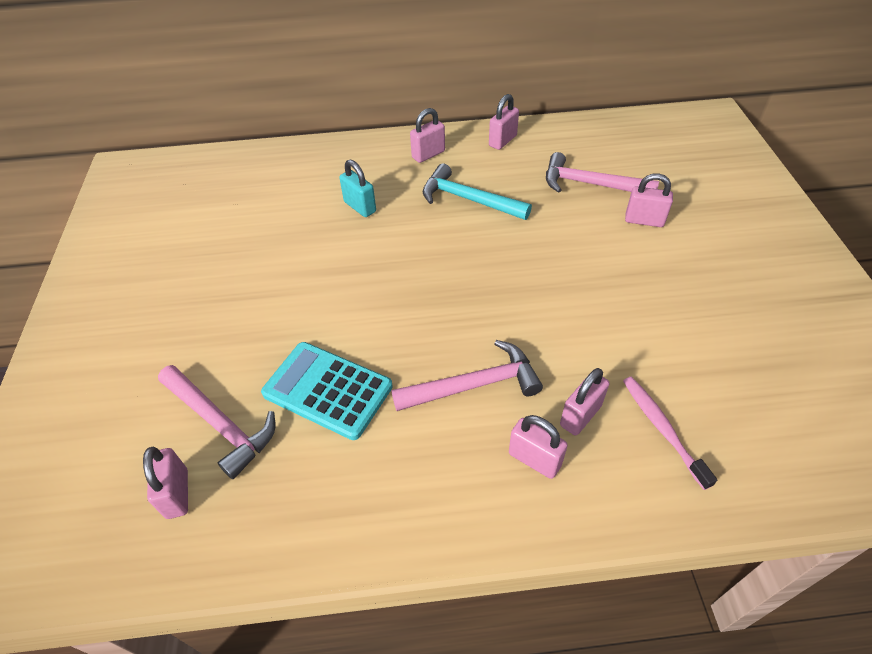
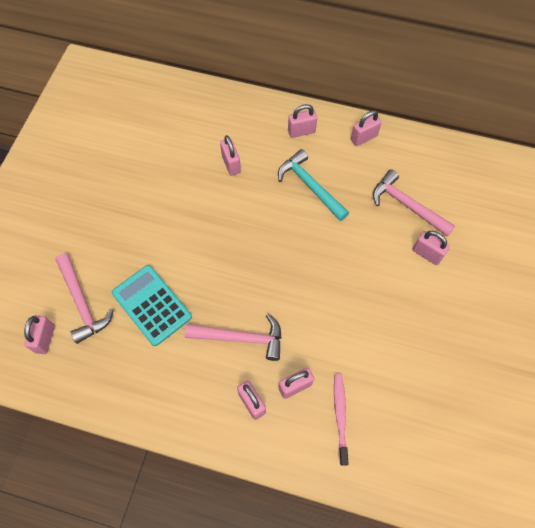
camera: 20 degrees right, 15 degrees up
(360, 207) = (231, 164): turquoise padlock -> pink padlock

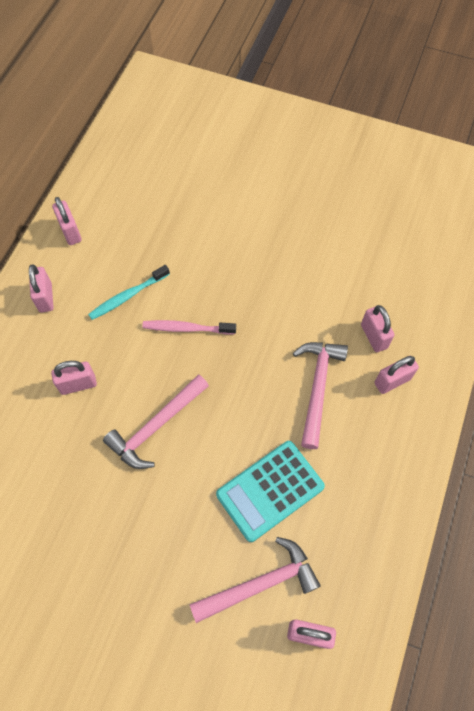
camera: 85 degrees left, 0 degrees up
(310, 186) = (128, 296): turquoise hammer -> turquoise toothbrush
(340, 416) = (405, 297): pink toothbrush -> pink toothbrush (187, 328)
(407, 205) = (169, 203): pink hammer -> pink hammer (156, 426)
(427, 254) = (231, 194): pink padlock -> none

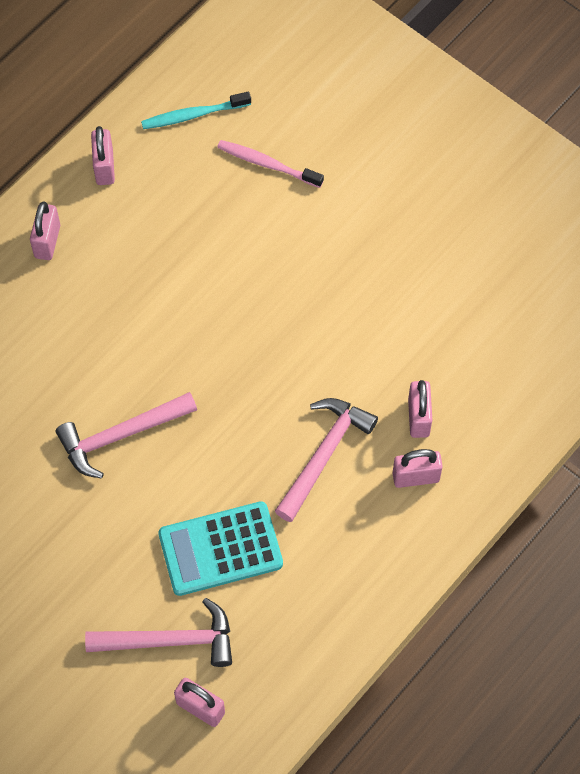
camera: 20 degrees right, 0 degrees up
(78, 384) = (50, 358): pink padlock -> none
(128, 296) = (144, 271): turquoise toothbrush -> turquoise toothbrush (193, 115)
(187, 328) = (199, 334): pink toothbrush -> pink toothbrush (267, 164)

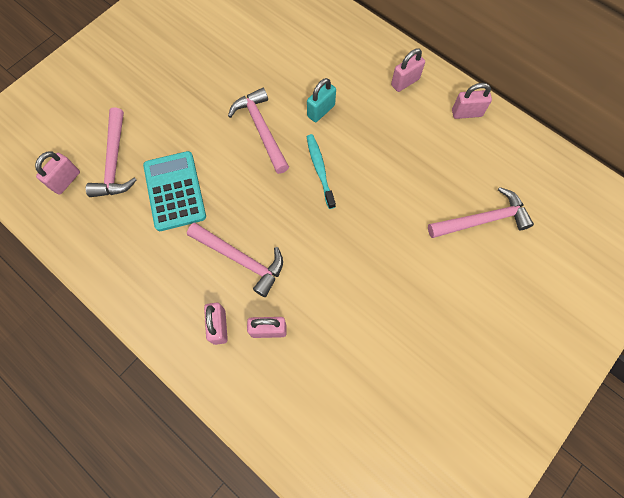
camera: 90 degrees right, 5 degrees up
(47, 241) = (405, 82): pink padlock -> pink padlock turned 45 degrees counterclockwise
(92, 355) = (321, 111): none -> turquoise padlock
(193, 115) = (518, 168): turquoise toothbrush -> turquoise toothbrush (320, 170)
(267, 164) = (482, 219): pink toothbrush -> pink hammer

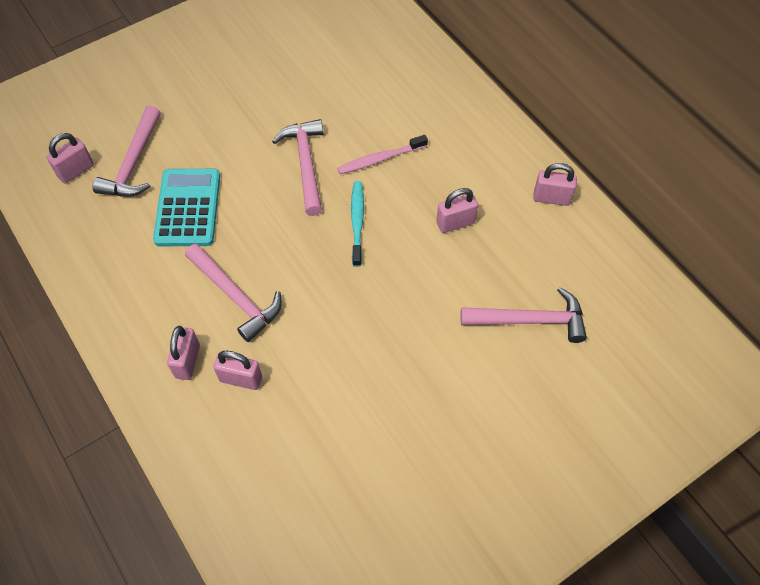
camera: 15 degrees right, 10 degrees down
(321, 111) = (380, 159): turquoise padlock -> pink toothbrush
(405, 82) = (489, 148): pink padlock -> pink padlock (455, 223)

